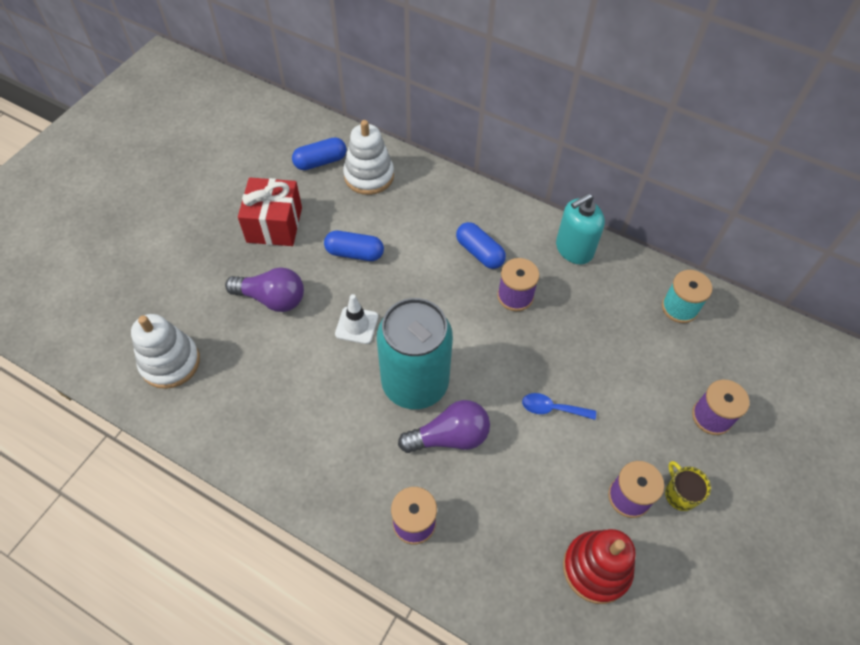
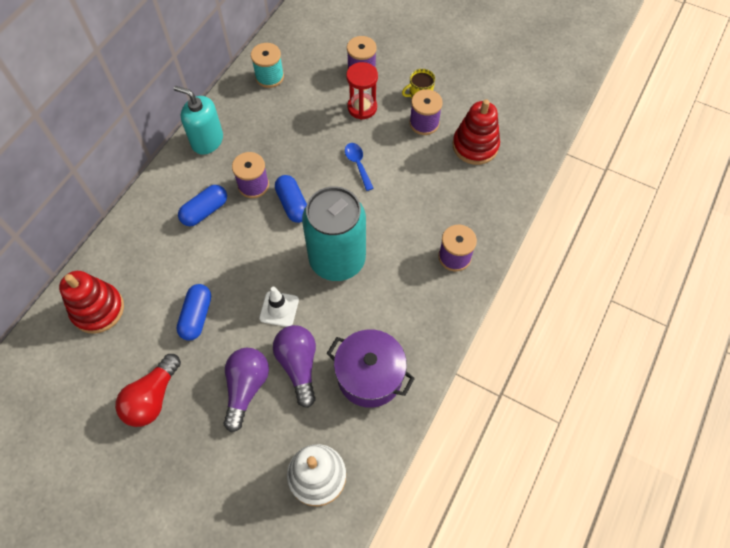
camera: 90 degrees left, 5 degrees up
(267, 415) = (370, 376): none -> purple pot
(274, 224) = (153, 397): red gift -> red light bulb
(320, 162) = (70, 359): blue capsule -> blue capsule (293, 204)
(369, 176) = (98, 309): white stacking toy -> red stacking toy
(449, 437) = (384, 234): purple light bulb -> purple light bulb (298, 365)
(552, 408) = (358, 164): blue spoon -> blue spoon turned 150 degrees clockwise
(574, 249) = (207, 140): turquoise soap dispenser -> turquoise soap dispenser turned 150 degrees clockwise
(645, 416) = (362, 107): none -> red hourglass

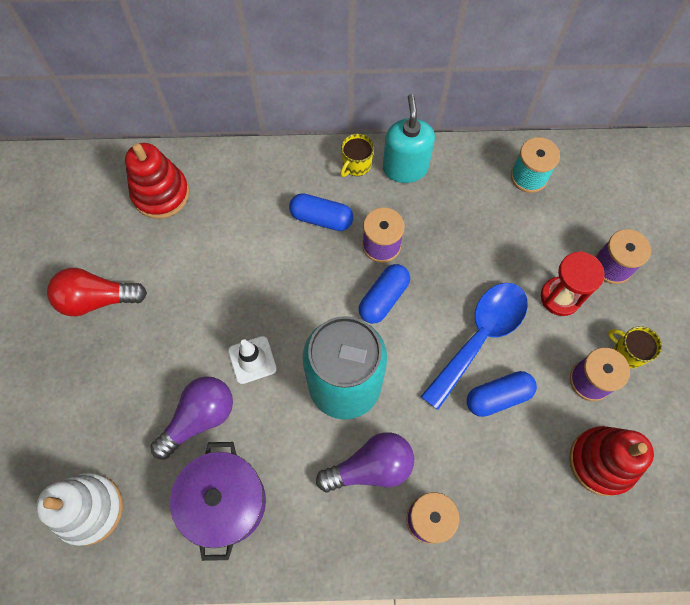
camera: 60 degrees right, 5 degrees up
(181, 168) = (356, 165): none -> yellow mug
(197, 316) = (201, 285): blue capsule -> blue capsule (498, 397)
(246, 388) = (149, 380): purple light bulb -> purple light bulb (370, 467)
(358, 164) = (480, 337): blue spoon -> blue spoon, size x1.99

